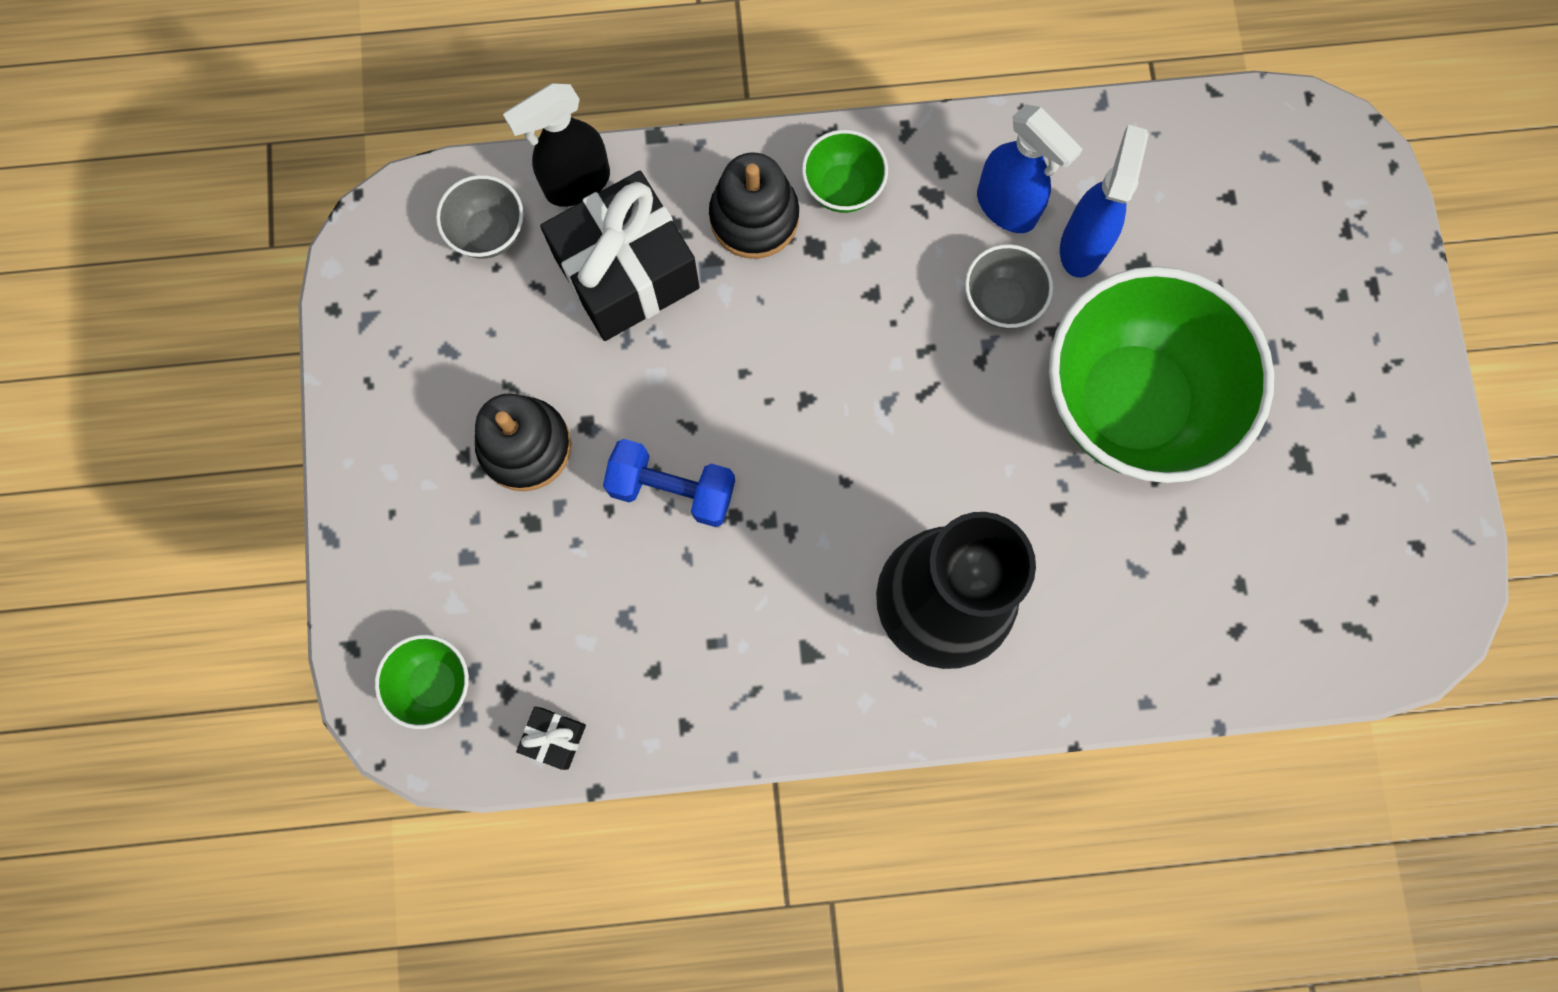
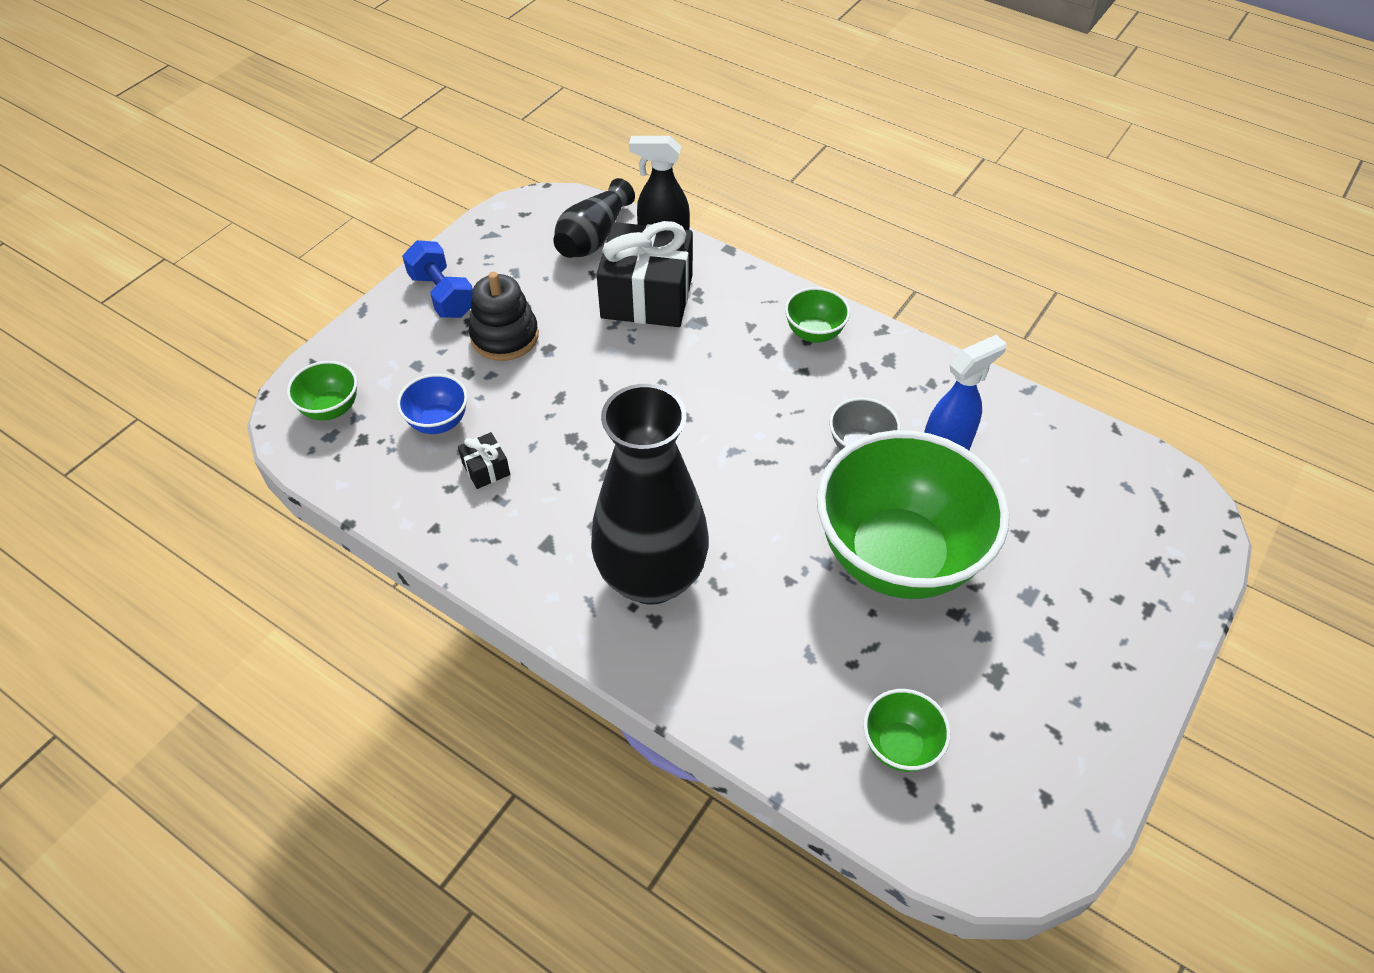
camera: 40 degrees right, 25 degrees down
(489, 233) = (593, 237): grey bowl -> black vase
(554, 738) = (359, 480): black gift -> black gift (486, 469)
(564, 607) = (438, 422): none -> blue bowl
(672, 489) = (560, 408): blue dumbbell -> blue dumbbell (442, 295)
(754, 217) = (746, 315): black stacking toy -> none
(1007, 208) = (911, 403): blue spray bottle -> none
(1276, 595) = (900, 745): none -> green bowl

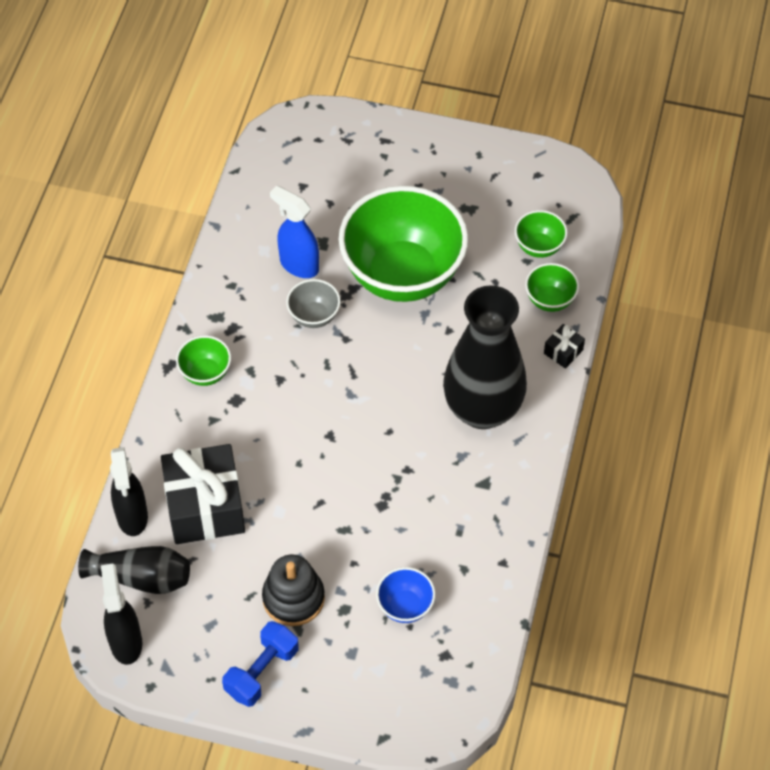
camera: 110 degrees left, 5 degrees up
(331, 409) = (425, 695): green bowl -> green bowl (550, 300)
(486, 469) = (436, 551): black gift -> black gift (563, 351)
(533, 215) = (126, 642): none -> black spray bottle

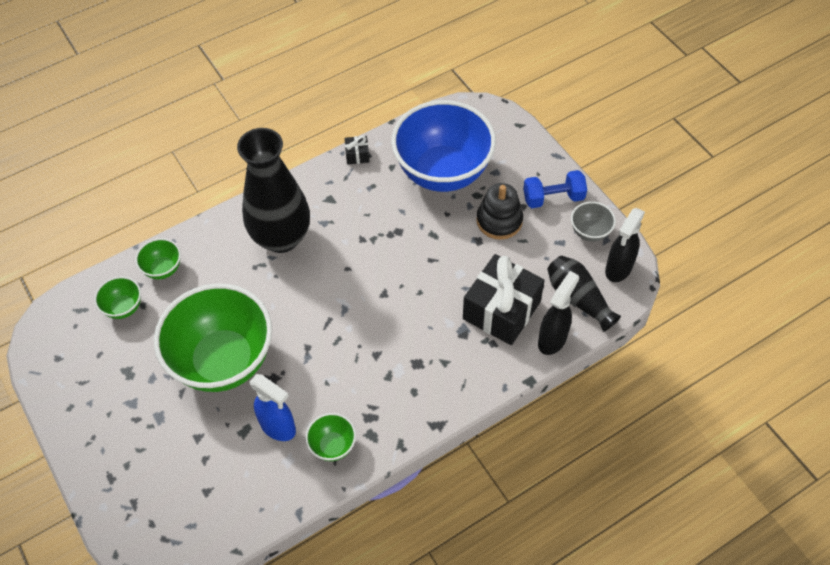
camera: 135 degrees left, 0 degrees up
(205, 373) = (418, 399): green bowl -> green bowl (332, 445)
(298, 265) = (278, 427): blue spray bottle -> blue spray bottle turned 45 degrees counterclockwise
(314, 316) = (309, 380): grey bowl -> grey bowl (590, 232)
(405, 606) = (443, 172): blue bowl -> blue bowl, size x2.39
(563, 351) = (197, 233): black gift -> black gift (357, 155)

